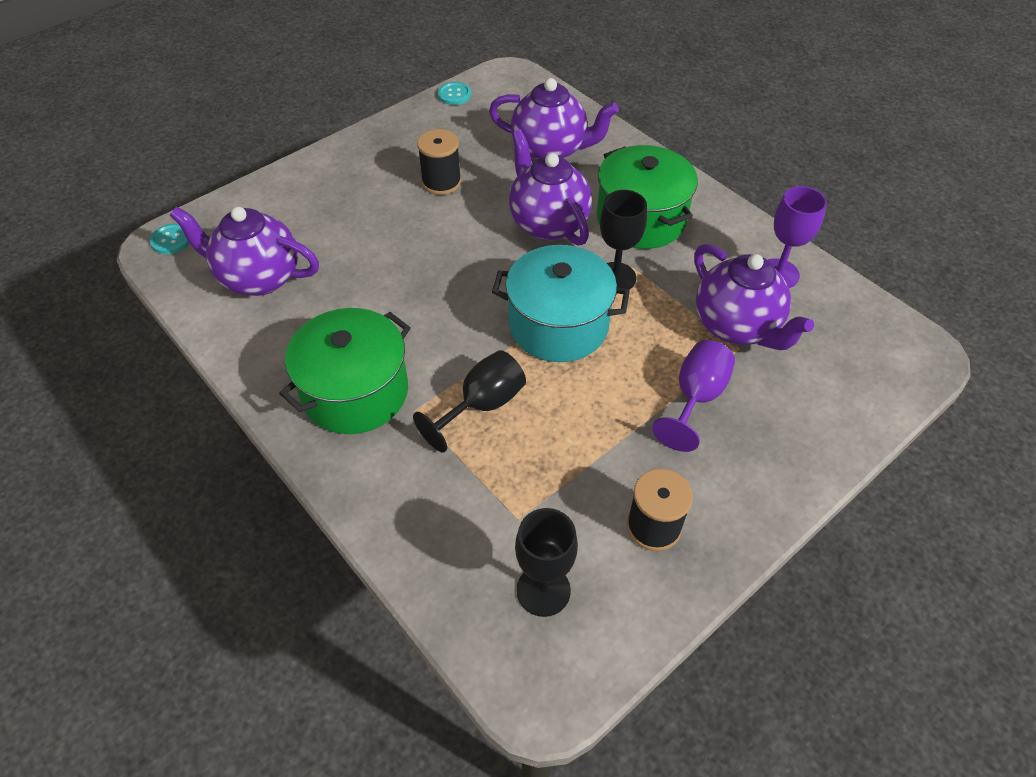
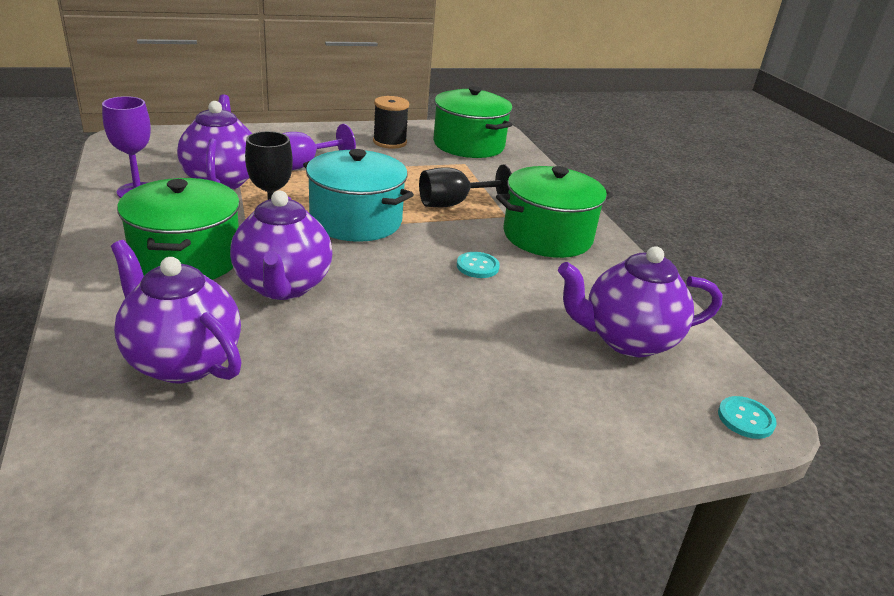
camera: 160 degrees left, 20 degrees down
(258, 278) = (627, 340): purple teapot -> purple teapot turned 135 degrees clockwise
(441, 182) = (362, 371): black spool -> none
(454, 95) = (215, 524): turquoise button -> turquoise button (477, 266)
(543, 590) = (468, 145): black goblet -> green pot

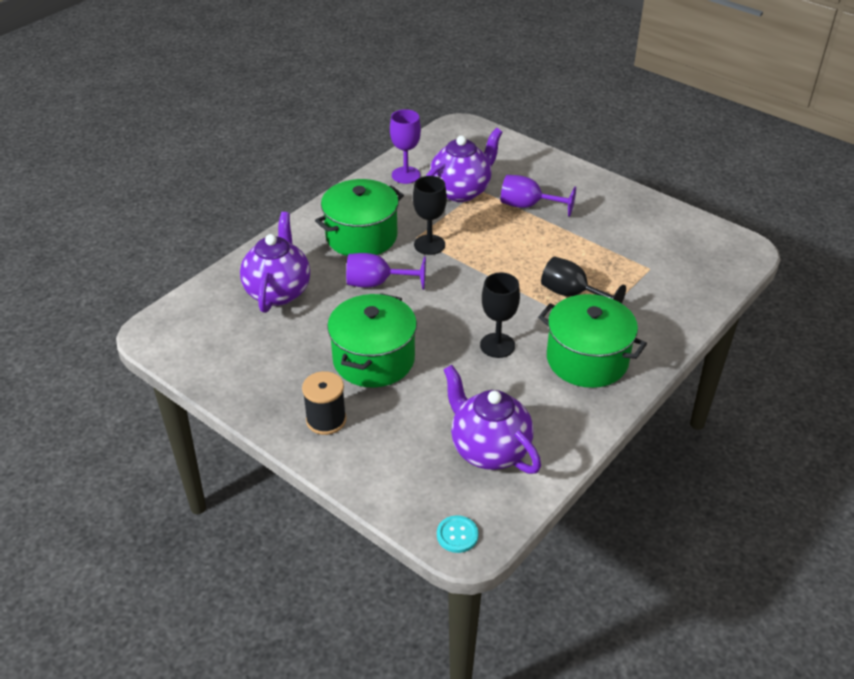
camera: 60 degrees right, 10 degrees up
(283, 286) = (376, 283): purple teapot -> purple goblet
(356, 220) = (486, 267): turquoise pot -> none
(389, 142) = (628, 218): black spool -> black spool (326, 420)
(468, 145) = (690, 254): green pot -> green pot (374, 359)
(477, 266) = (497, 345): turquoise button -> black goblet

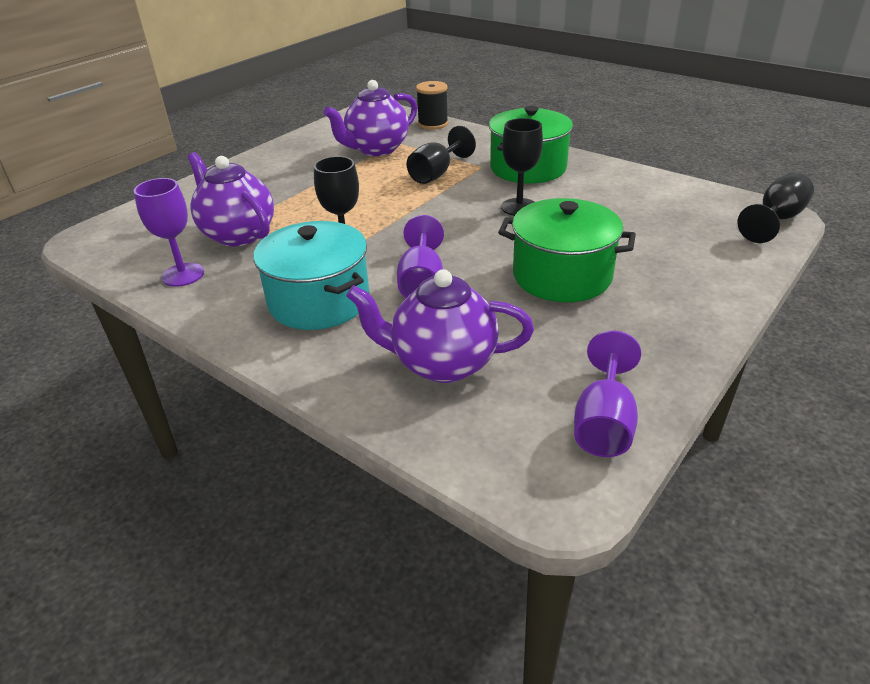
camera: 90 degrees left, 5 degrees down
(326, 420) = (674, 300): black spool -> black spool (433, 124)
(361, 236) = (319, 301): green pot -> turquoise pot
(457, 535) = (776, 219): turquoise button -> black goblet
(489, 450) = (665, 208): purple teapot -> purple teapot (376, 149)
(528, 206) = (282, 195): purple goblet -> purple goblet (603, 423)

